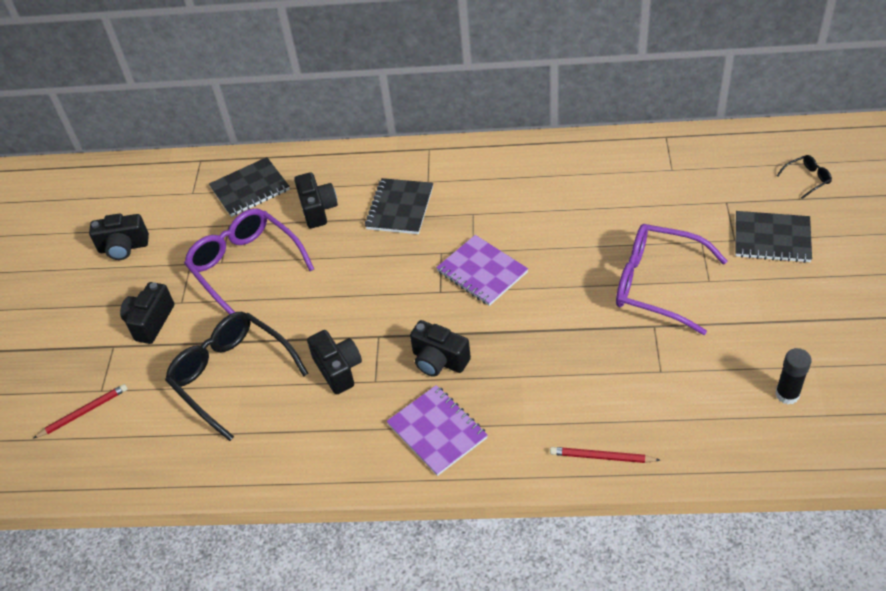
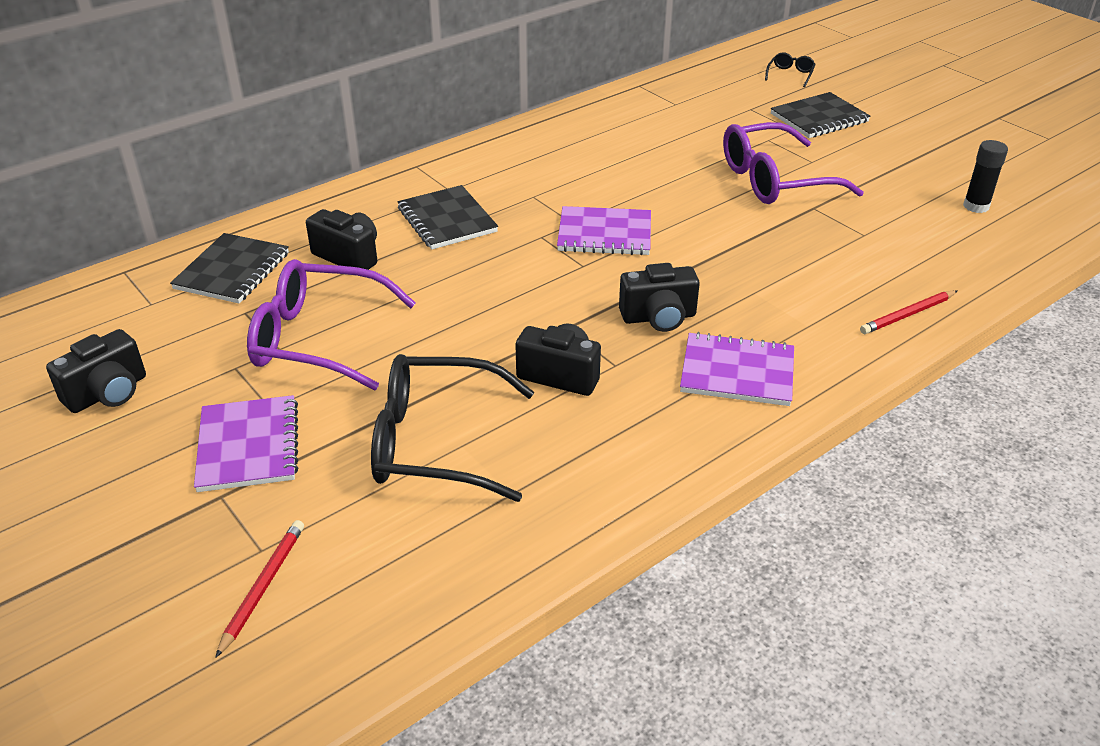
camera: 45 degrees left, 10 degrees down
(150, 322) = (248, 446): black camera -> purple notebook

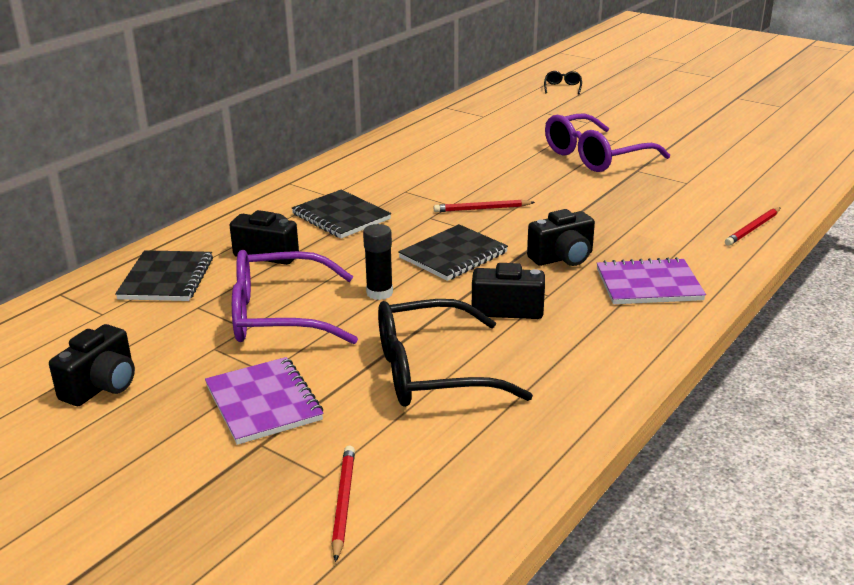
camera: 15 degrees left, 10 degrees down
(604, 234) = (482, 209): purple notebook -> red pencil
(819, 118) = (603, 113): black notebook -> black notebook (453, 255)
(976, 206) = (757, 154): black glue stick -> black glue stick (379, 293)

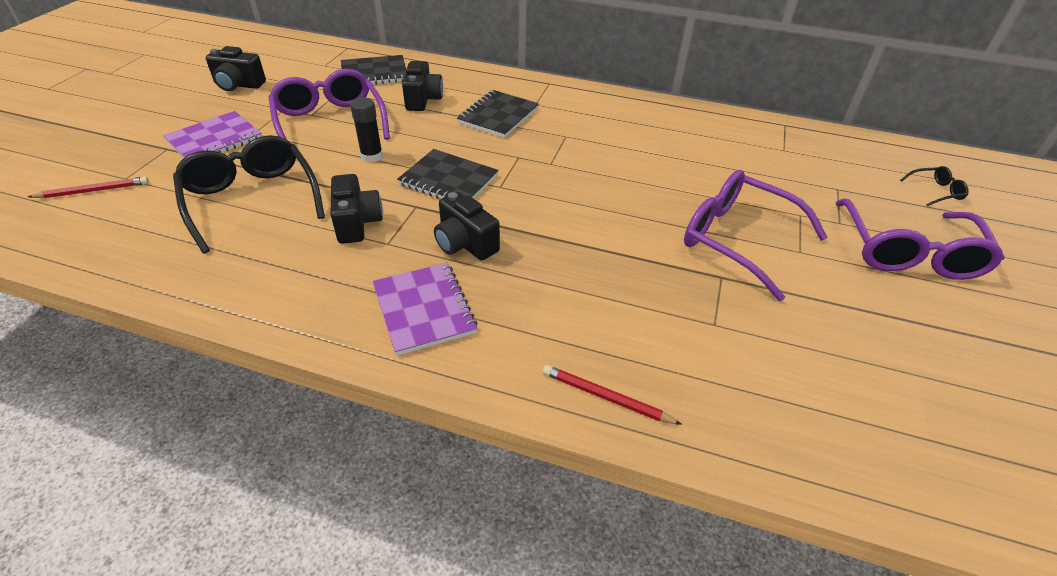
camera: 70 degrees right, 15 degrees up
(482, 209) = (551, 181): red pencil -> none
(627, 112) = (908, 252): none -> purple glasses

